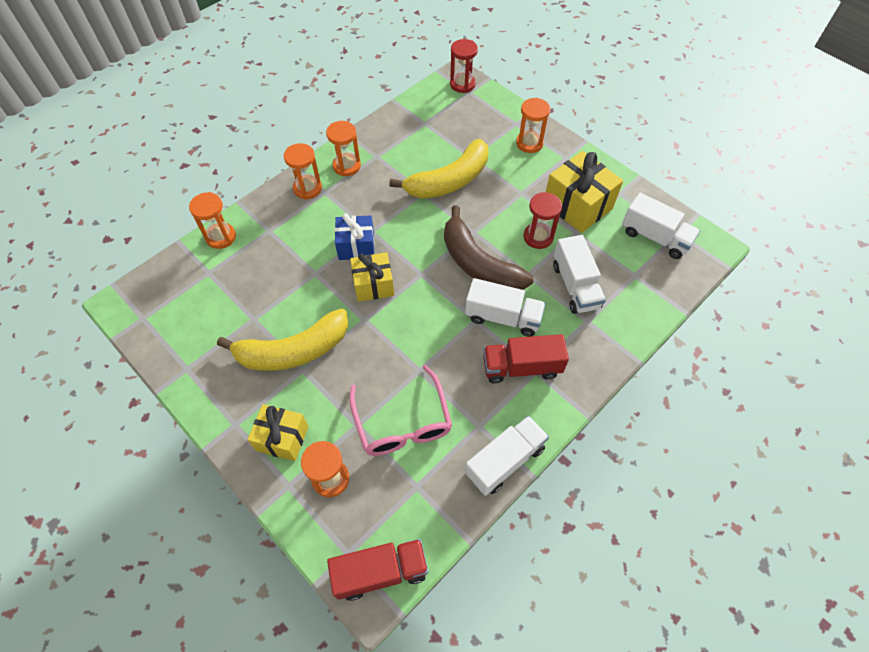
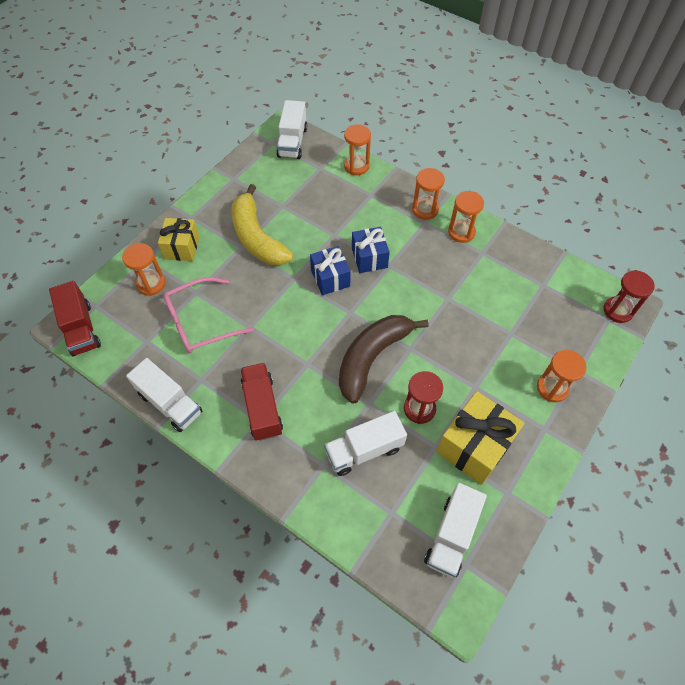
camera: 80 degrees right, 0 degrees up
(373, 285) = (330, 278): yellow gift -> blue gift
(449, 181) = (470, 318): yellow banana -> none
(503, 317) = (314, 386): white truck -> white truck (292, 142)

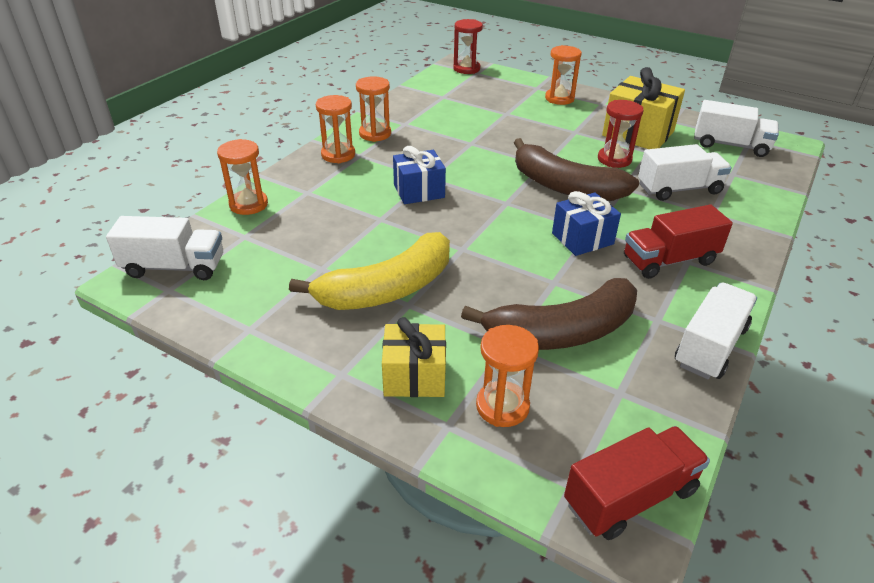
camera: 95 degrees left, 20 degrees down
(201, 322) = (562, 332): pink glasses -> brown banana
(330, 278) = (456, 219): blue gift -> blue gift (582, 239)
(364, 450) = (679, 189): white truck -> white truck turned 75 degrees counterclockwise

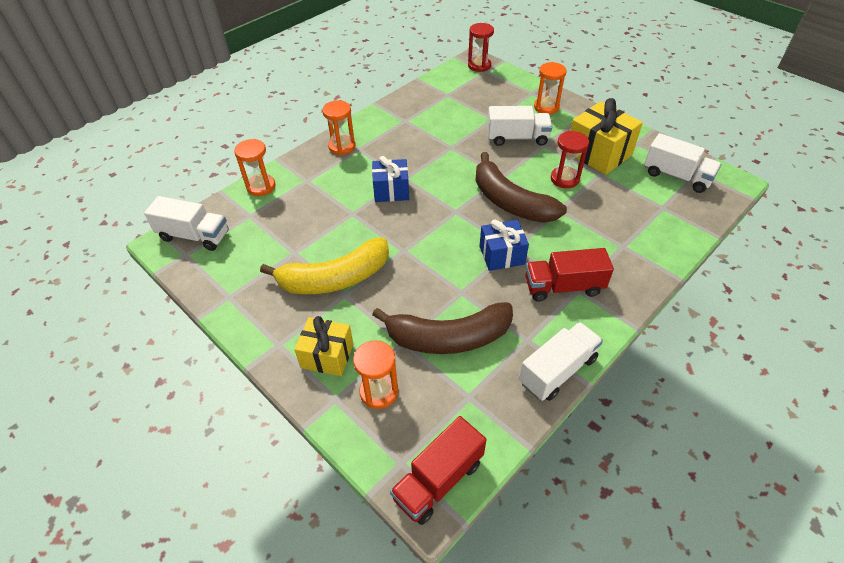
camera: 15 degrees right, 10 degrees up
(375, 134) = (378, 128): orange hourglass -> none
(630, 497) = (438, 480): red truck -> red truck turned 150 degrees clockwise
(679, 189) = (606, 217): white truck -> white truck (517, 138)

